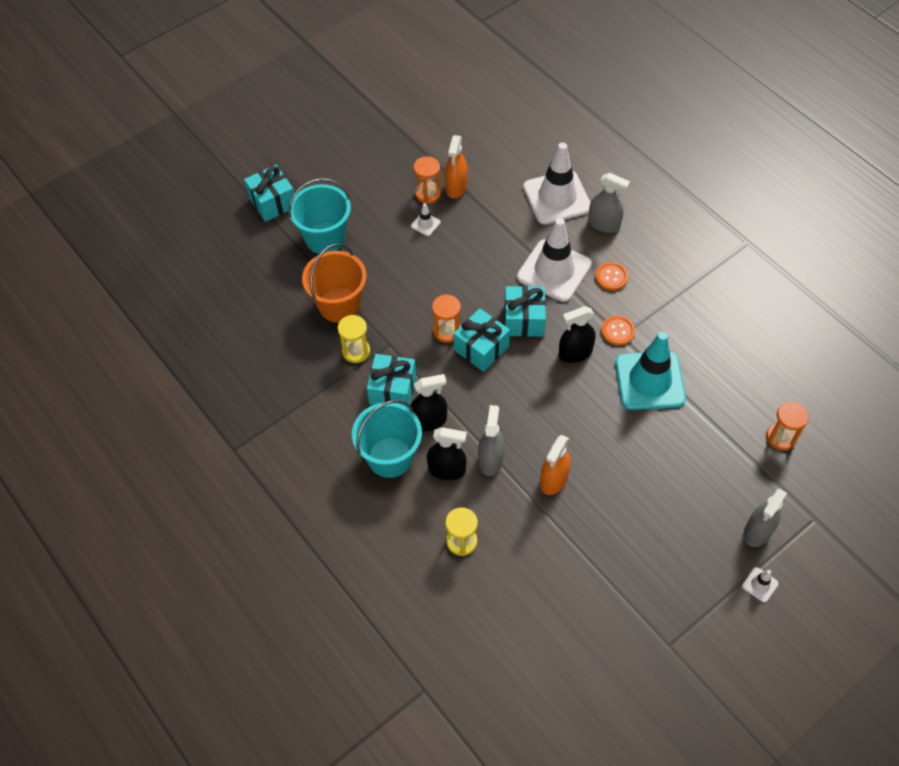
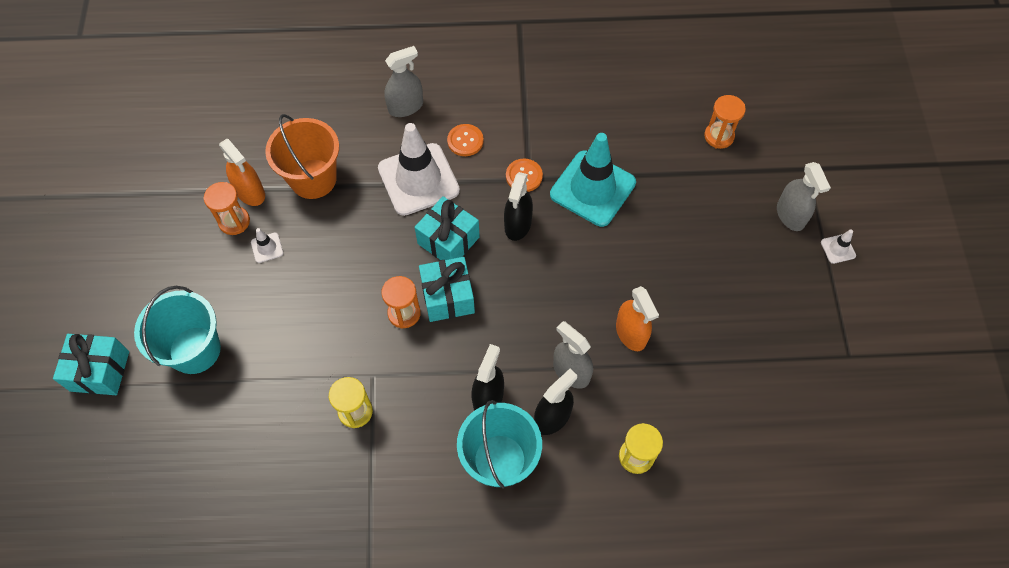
camera: 55 degrees left, 5 degrees up
(339, 305) = (287, 391): orange bucket -> orange bucket (313, 179)
(392, 390) = (427, 407): turquoise gift -> none
(557, 198) = (343, 121): white traffic cone -> none

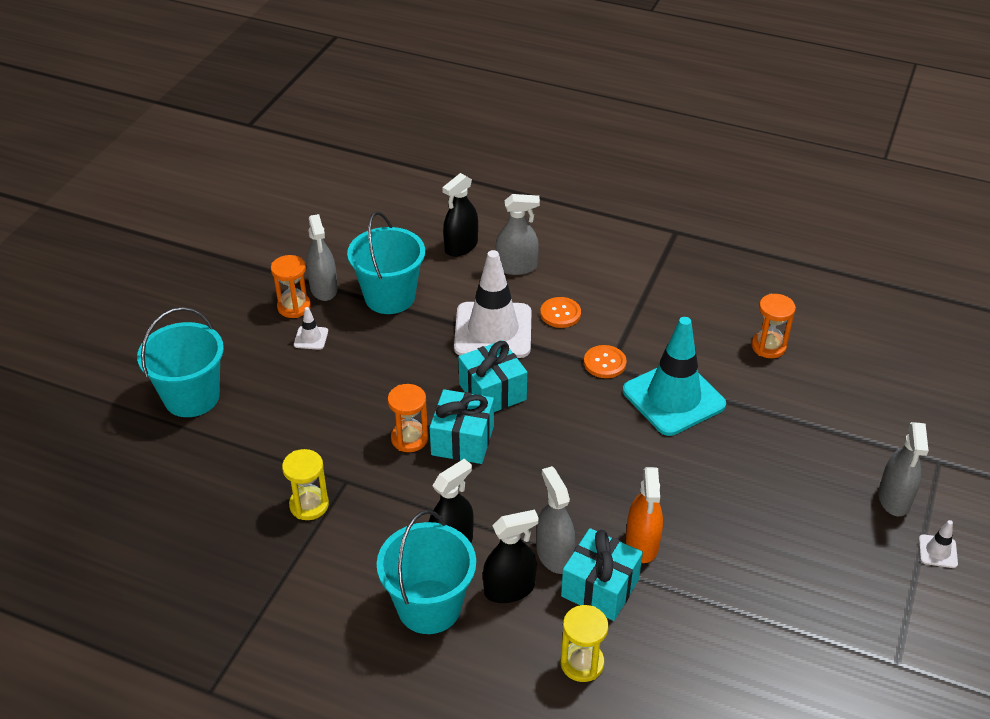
camera: 25 degrees right, 20 degrees down
(100, 371) = (97, 383): turquoise gift -> turquoise gift (600, 588)
(250, 192) = (324, 289): orange spray bottle -> grey spray bottle
(313, 179) = (390, 297): orange bucket -> turquoise bucket
(518, 224) = (573, 402): black spray bottle -> black spray bottle (461, 246)
(719, 136) = (846, 397): orange hourglass -> orange hourglass (768, 346)

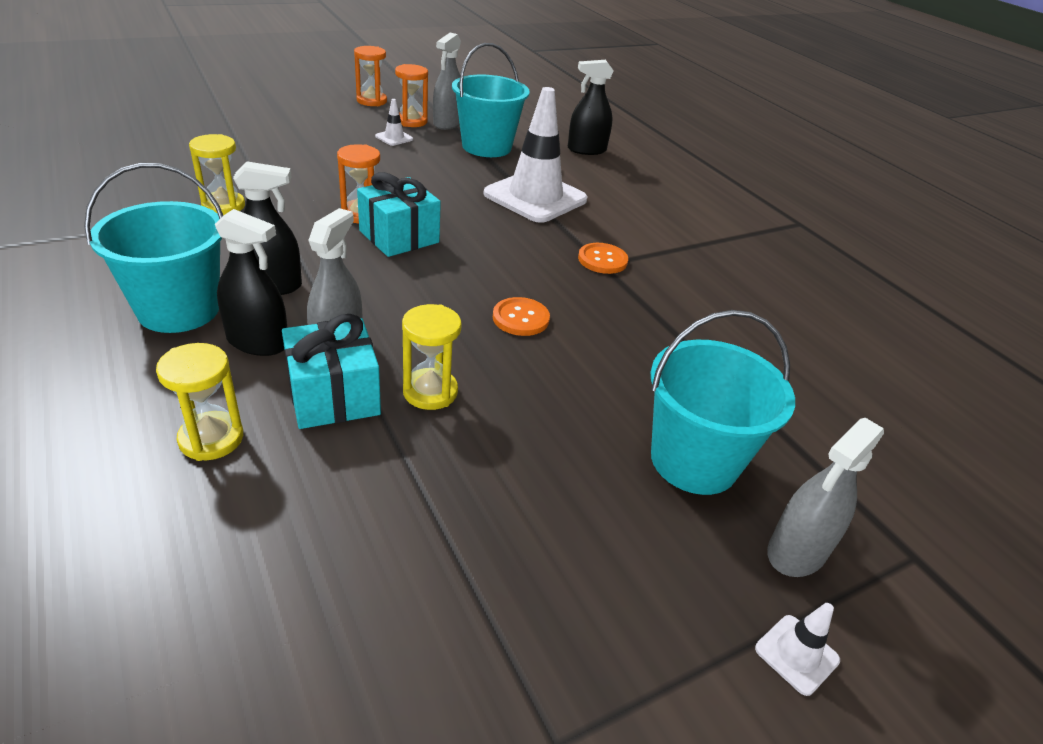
camera: 35 degrees right, 5 degrees down
(192, 397) = (266, 124): turquoise bucket -> turquoise bucket (694, 461)
(492, 392) = (474, 225): turquoise gift -> none
(516, 267) = (614, 177): grey spray bottle -> none
(560, 313) = (610, 216): orange button -> orange button (520, 318)
(642, 544) = (430, 392): orange spray bottle -> yellow hourglass
(673, 398) = (635, 314): turquoise traffic cone -> none
(768, 346) = (797, 335): orange hourglass -> orange hourglass (371, 101)

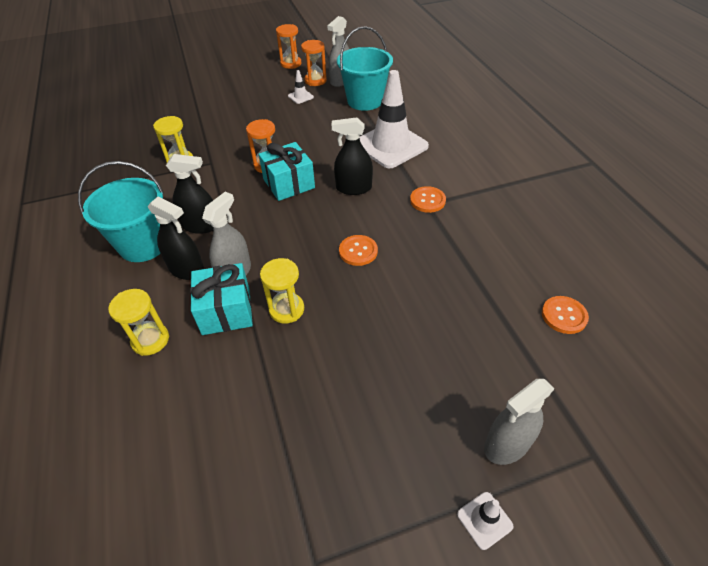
camera: 15 degrees right, 10 degrees up
(586, 150) = (439, 99): black spray bottle -> black spray bottle (353, 188)
(694, 461) = (452, 370): turquoise bucket -> none
(820, 391) = (564, 316): none -> orange button

